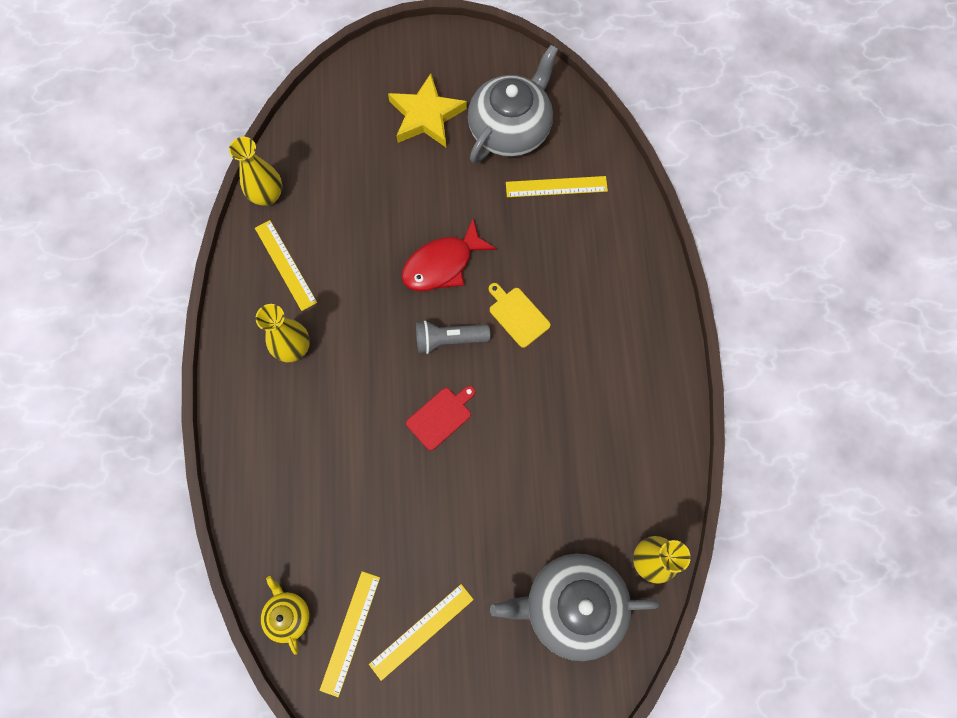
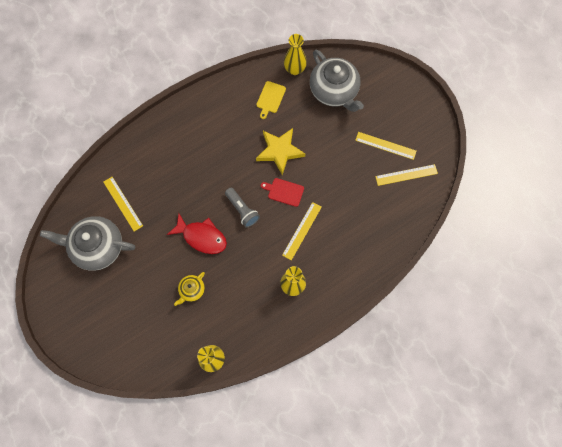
camera: 120 degrees left, 0 degrees up
(285, 265) = (249, 320): yellow ruler -> yellow ruler (302, 230)
(288, 615) = (417, 206): yellow teapot -> yellow teapot (192, 290)
(426, 116) = (112, 299): yellow star -> yellow star (279, 151)
(517, 315) = (209, 184): yellow cutting board -> yellow cutting board (270, 98)

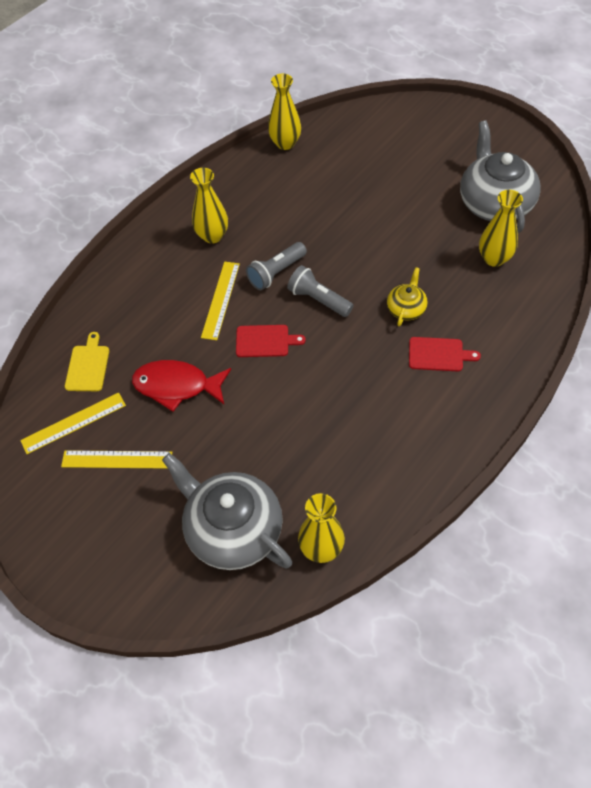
camera: 165 degrees right, 15 degrees down
(97, 247) = (494, 203): grey teapot -> grey teapot turned 90 degrees counterclockwise
(123, 203) = (494, 258): yellow ruler -> yellow vase
(190, 150) = (438, 354): none -> red cutting board
(192, 290) = (344, 195): yellow teapot -> yellow teapot (406, 308)
(202, 237) = (360, 253): red fish -> red fish (177, 386)
(260, 240) = (276, 272): none -> grey flashlight
(270, 98) = (344, 478): yellow cutting board -> yellow cutting board (88, 366)
(279, 151) = (294, 396): yellow star -> none

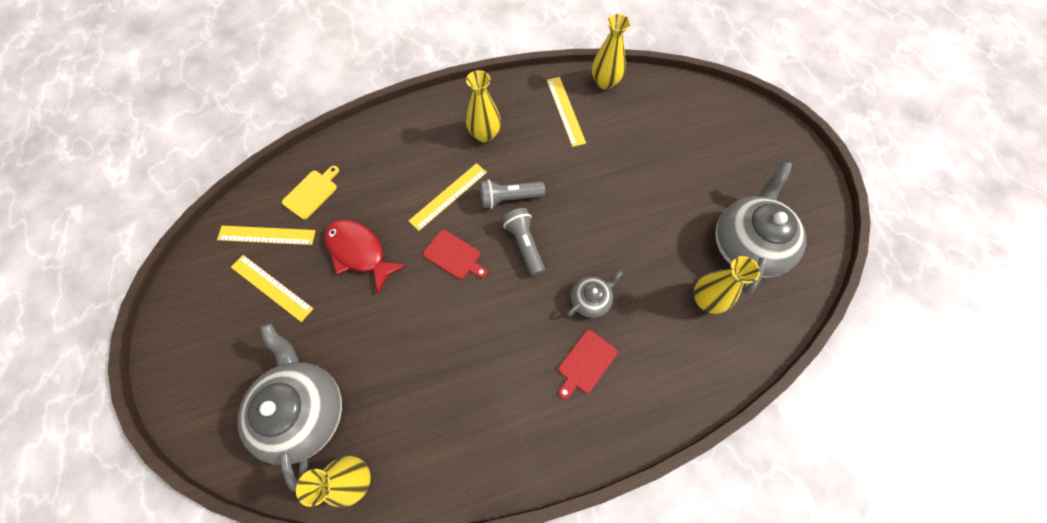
camera: 30 degrees right, 10 degrees up
(269, 182) = (565, 111): none -> yellow ruler
(406, 308) = (591, 299): yellow teapot -> grey teapot
(438, 354) = (586, 363): red cutting board -> red cutting board turned 90 degrees clockwise

